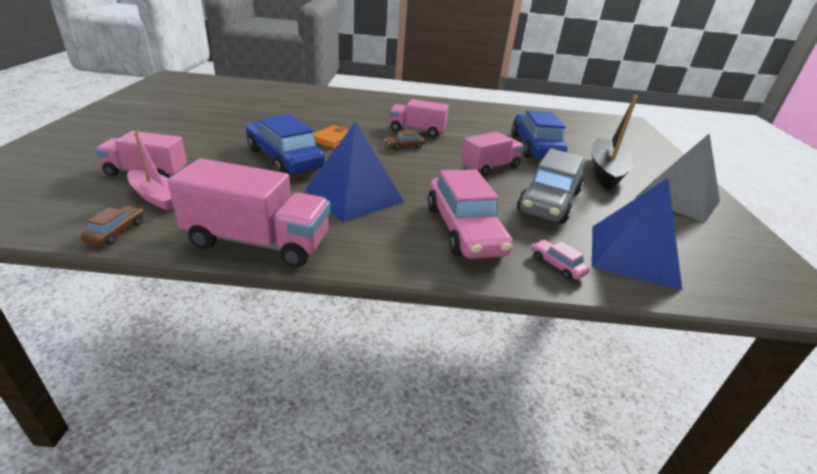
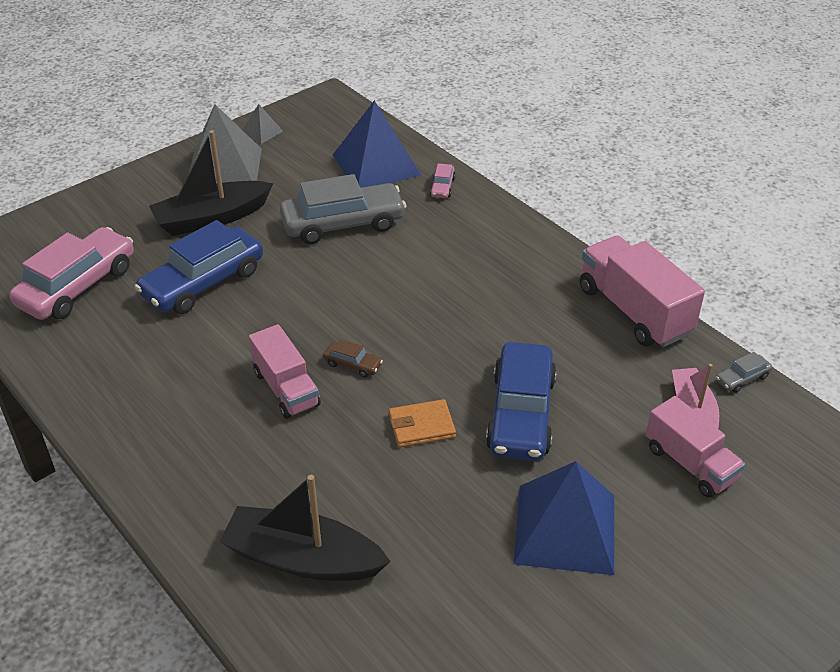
camera: 130 degrees left, 10 degrees up
(116, 232) = (742, 378): brown car -> grey car
(324, 101) = (302, 558): none -> black boat
(354, 196) = (507, 319): blue pyramid -> blue pyramid (565, 529)
(464, 230) = (462, 240): pink car -> pink car (77, 286)
(490, 167) = (317, 284): pink truck -> none
(740, 235) = (261, 132): none -> grey pyramid

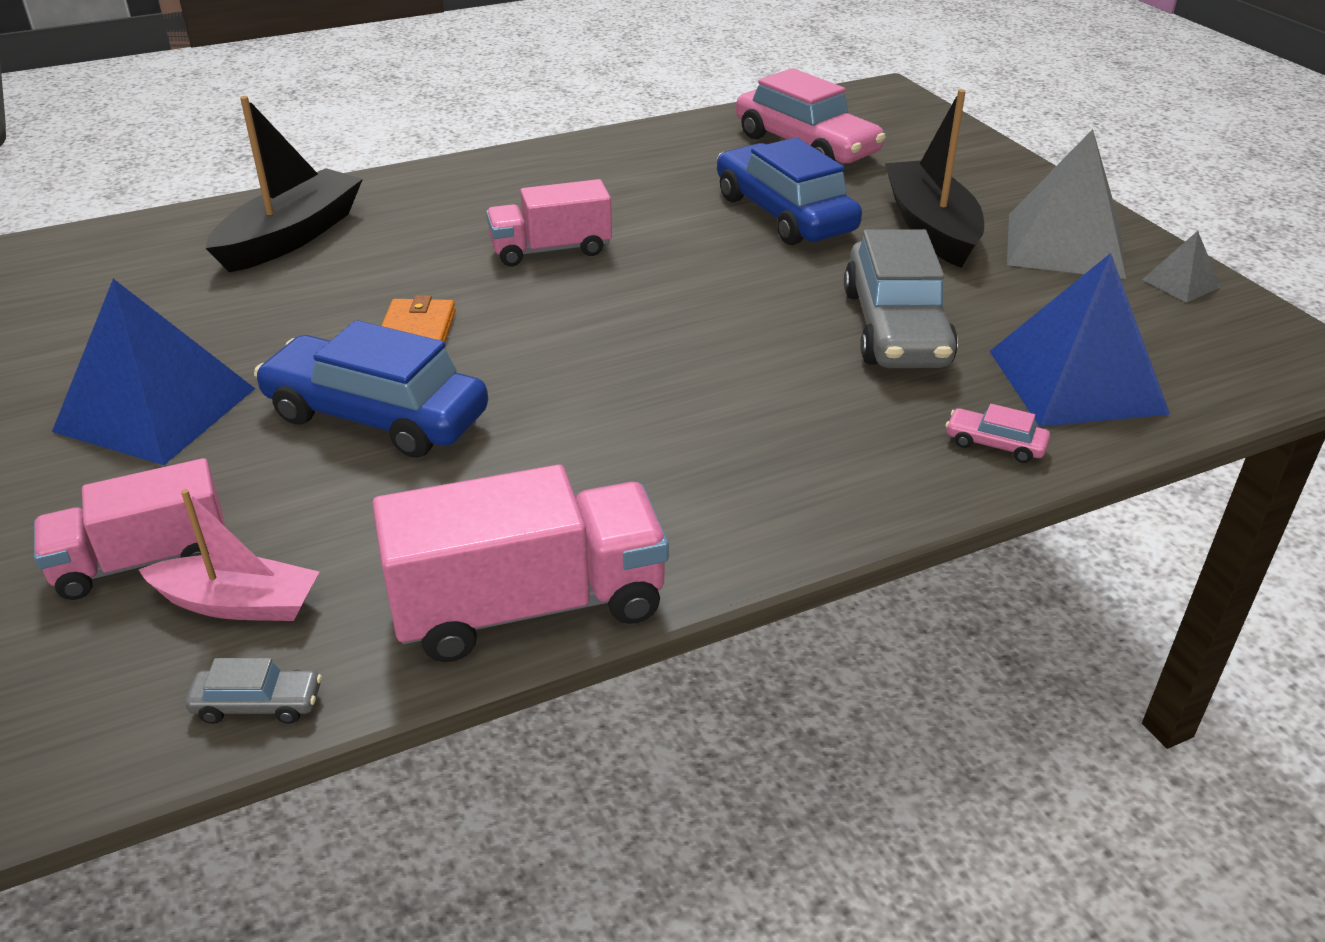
camera: 105 degrees right, 5 degrees down
(353, 364) = (565, 298): brown car -> none
(742, 378) = (258, 704): grey car -> grey car turned 105 degrees clockwise

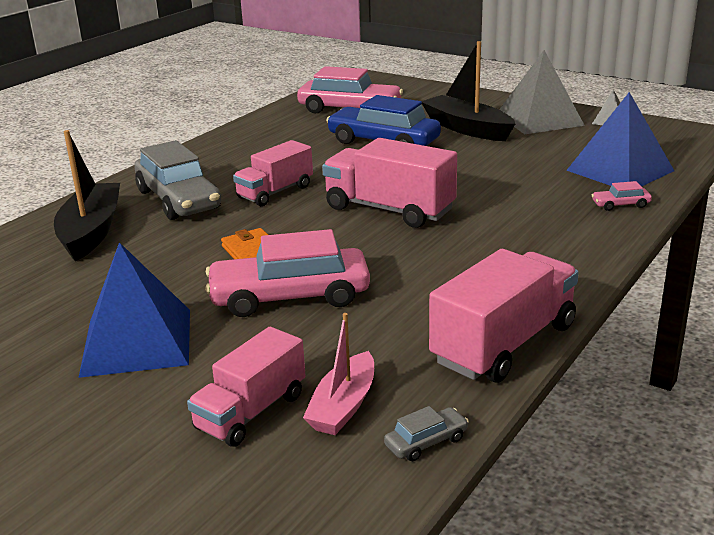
camera: 30 degrees left, 10 degrees down
(239, 603) = (343, 406): pink boat -> pink boat turned 135 degrees clockwise
(376, 416) = (290, 297): blue car -> pink car
(654, 328) = (389, 209): none -> pink truck
(895, 327) = (510, 173): grey car -> grey car (178, 200)

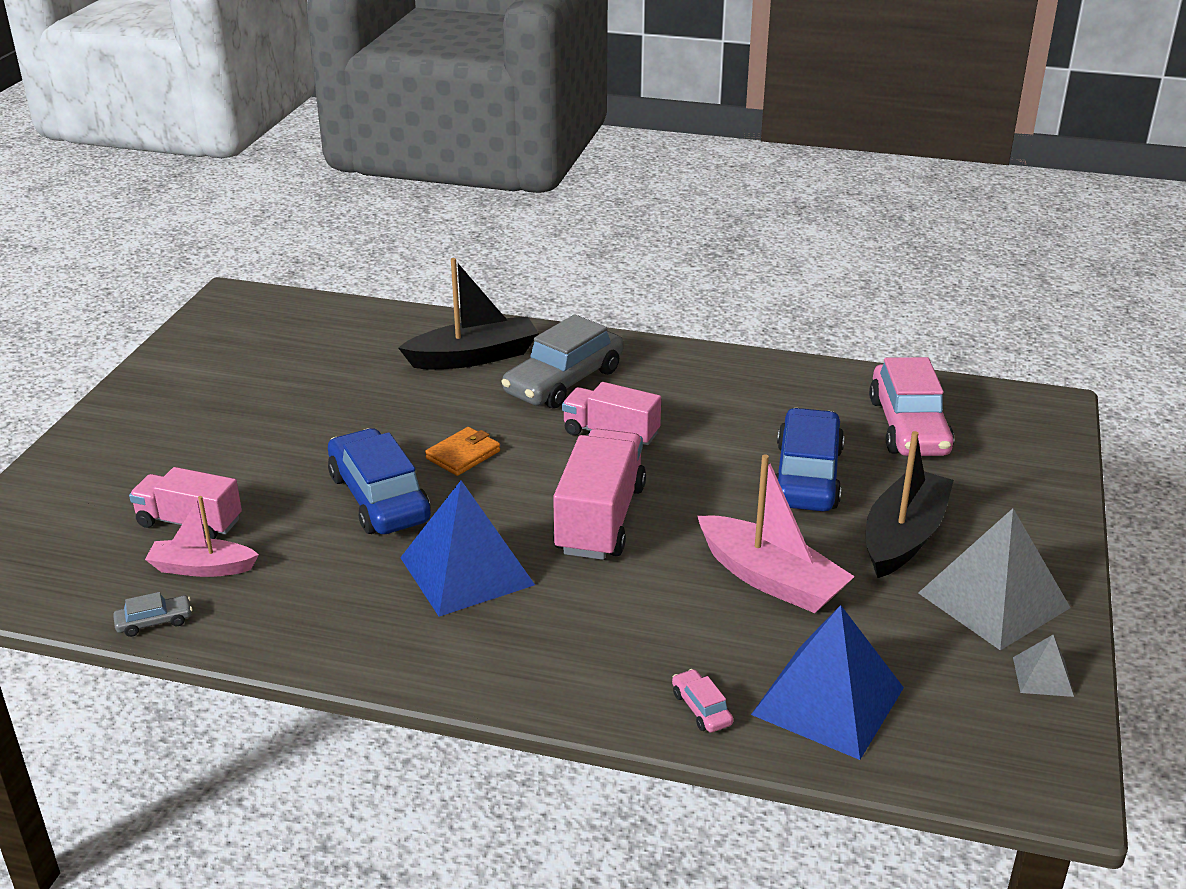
camera: 70 degrees right, 5 degrees up
(137, 342) = (284, 440): blue pyramid -> blue pyramid (466, 571)
(290, 297) = (379, 498): pink car -> blue car
(426, 442) = (154, 622): grey car -> grey car turned 60 degrees counterclockwise
(492, 167) = (771, 579): none -> pink boat
(504, 344) = (318, 646): pink truck -> none

